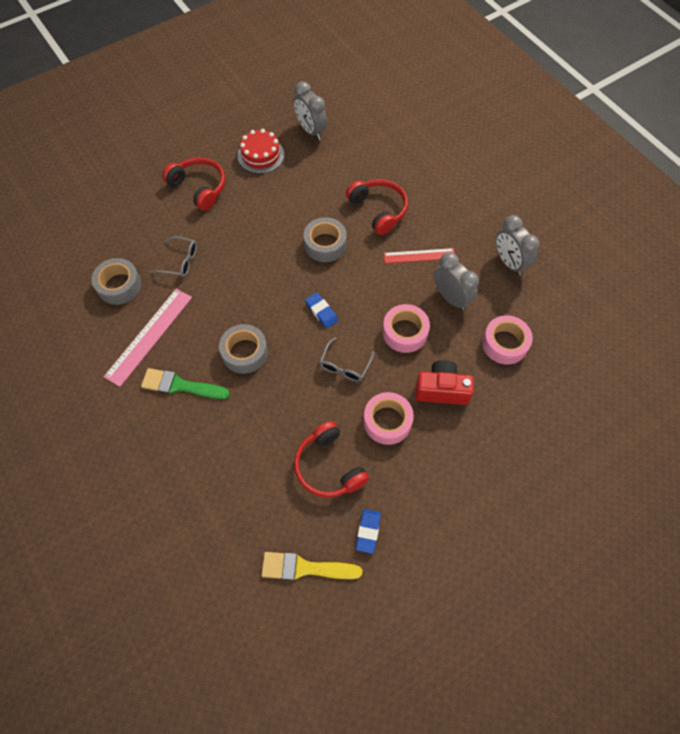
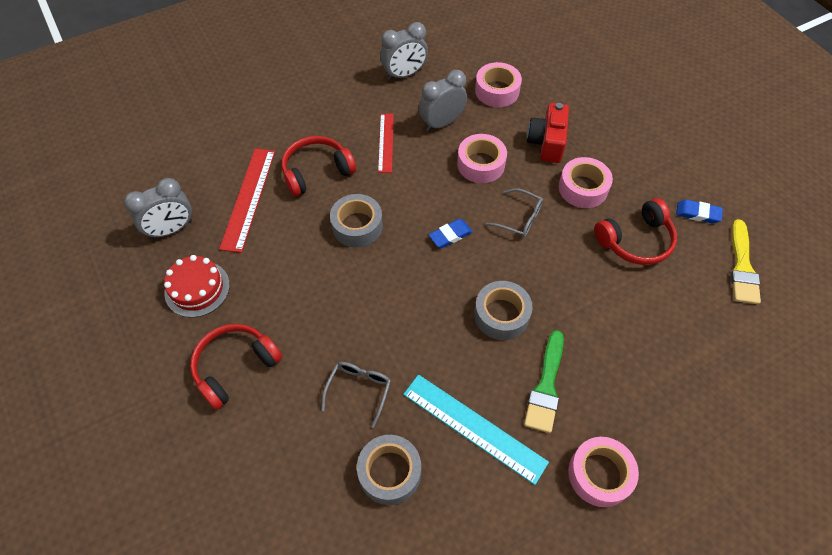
camera: 85 degrees left, 5 degrees down
(108, 422) = (599, 474): none -> pink tape
(149, 336) = (473, 428): pink ruler -> turquoise ruler
(345, 170) = (249, 198): none -> red ruler

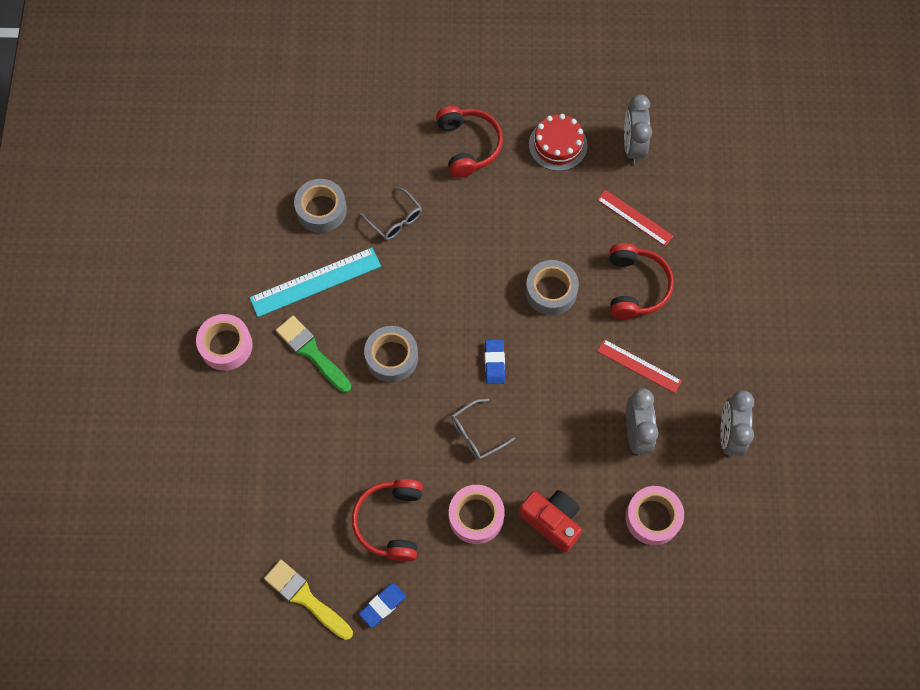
camera: 120 degrees right, 10 degrees up
(249, 198) = (634, 218): red ruler -> red ruler, size x0.64
(481, 164) = (561, 439): pink tape -> none

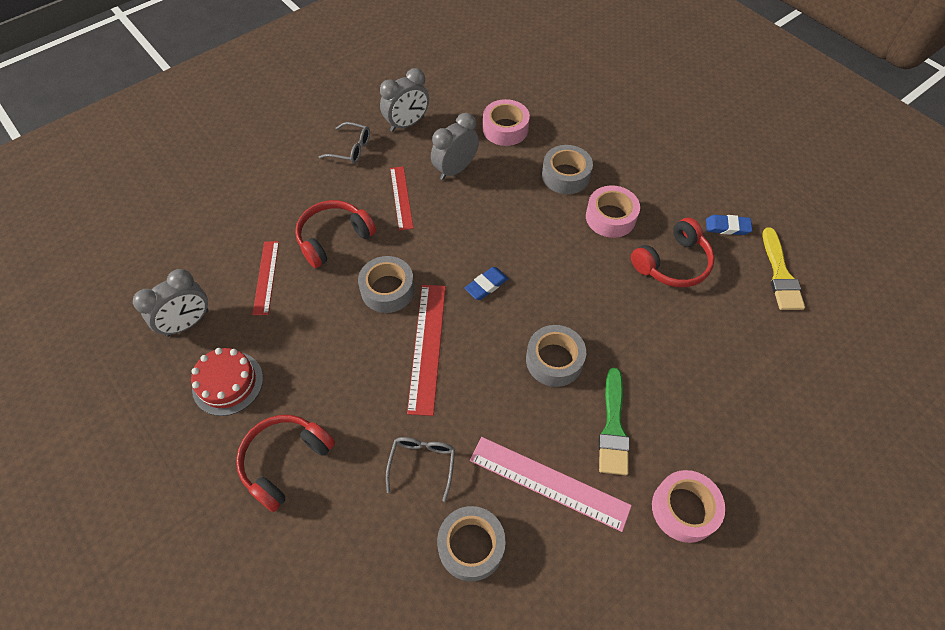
camera: 130 degrees left, 10 degrees down
(315, 282) = (548, 483): turquoise ruler -> pink ruler
(476, 434) = (553, 257): grey glasses -> grey glasses (351, 149)
(478, 283) = (427, 347): none -> red ruler
(552, 521) = (565, 175): red camera -> grey tape

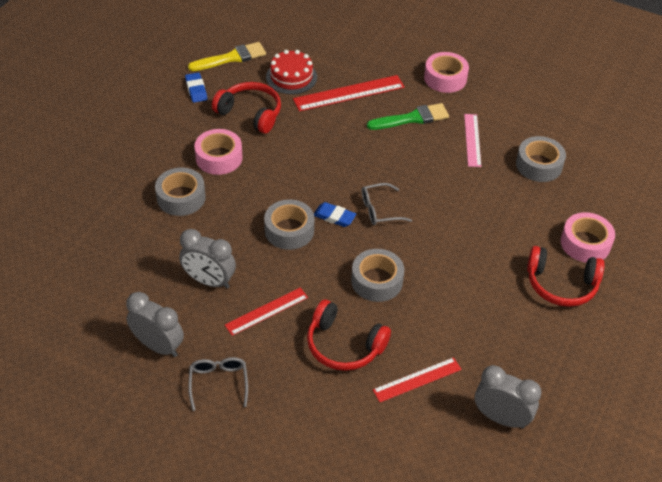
camera: 115 degrees left, 10 degrees down
(228, 383) = (531, 354): red cake -> red cake (291, 77)
(422, 463) = (506, 206): grey glasses -> grey glasses (379, 210)
(427, 347) = (414, 235): red ruler -> red ruler (349, 93)
(505, 129) = (134, 259): pink tape -> pink tape (585, 243)
(548, 483) = (472, 140): pink ruler -> pink ruler, size x0.64
(554, 360) = (379, 159): grey tape -> grey tape (289, 230)

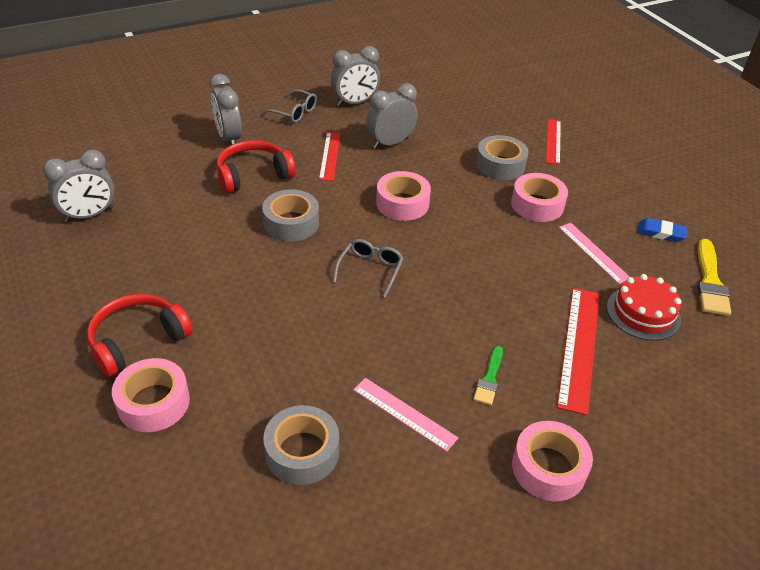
camera: 125 degrees right, 5 degrees down
(250, 113) = (593, 252): red headphones -> pink ruler
(289, 230) = (402, 203): grey tape -> pink tape
(309, 403) = (229, 138): none -> grey clock
(334, 217) = (391, 237): blue eraser -> none
(412, 118) = (489, 379): green brush -> green brush, size x0.61
(417, 379) = (177, 193): red ruler -> red ruler (553, 141)

